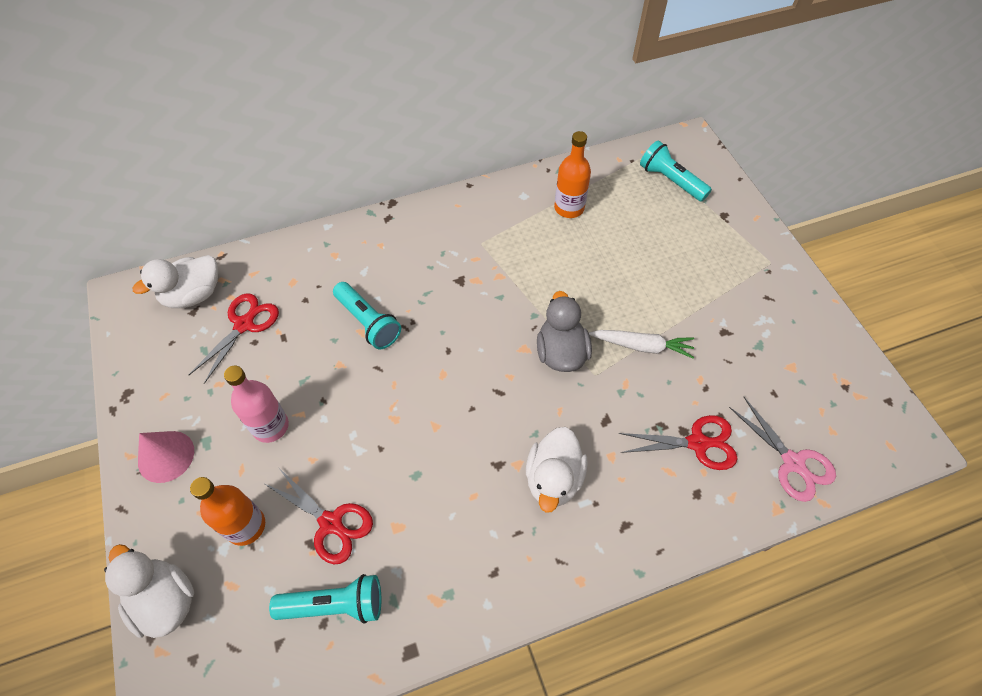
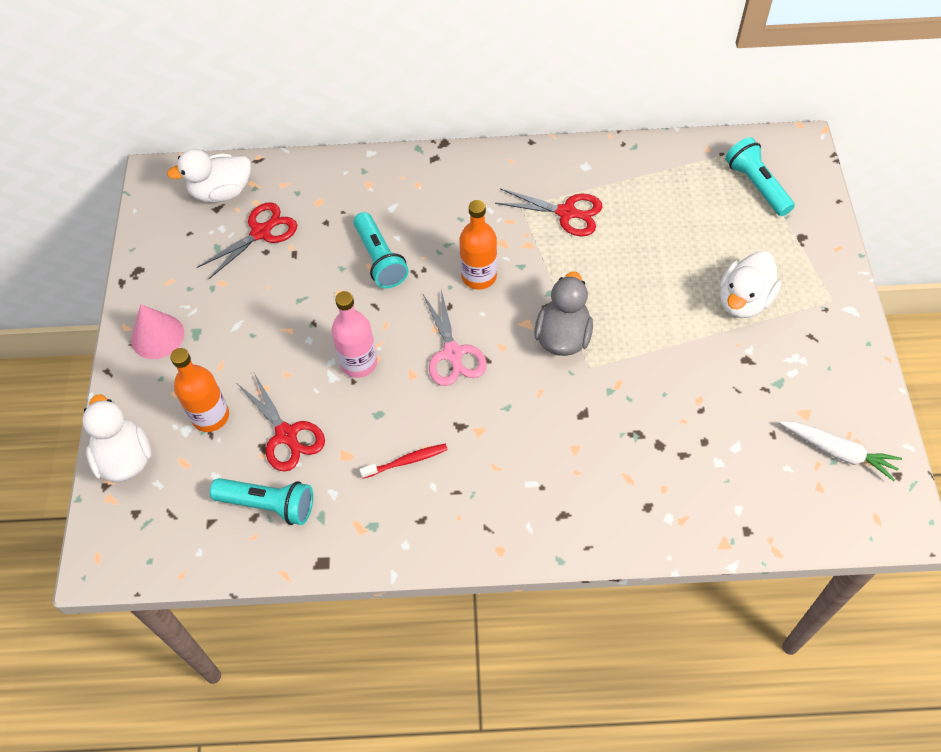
camera: 20 degrees right, 0 degrees up
(270, 426) = (258, 334): pink bottle -> pink bottle (358, 363)
(459, 515) = (406, 461): none -> red toothbrush
(553, 479) = (509, 453): white duck -> white duck (743, 301)
(569, 208) = (629, 190): orange bottle -> orange bottle (479, 276)
(642, 346) = (650, 352): white carrot -> white carrot (838, 452)
(697, 443) = (668, 460): red scissors -> red scissors (566, 213)
(793, 462) = (761, 505): pink scissors -> pink scissors (453, 353)

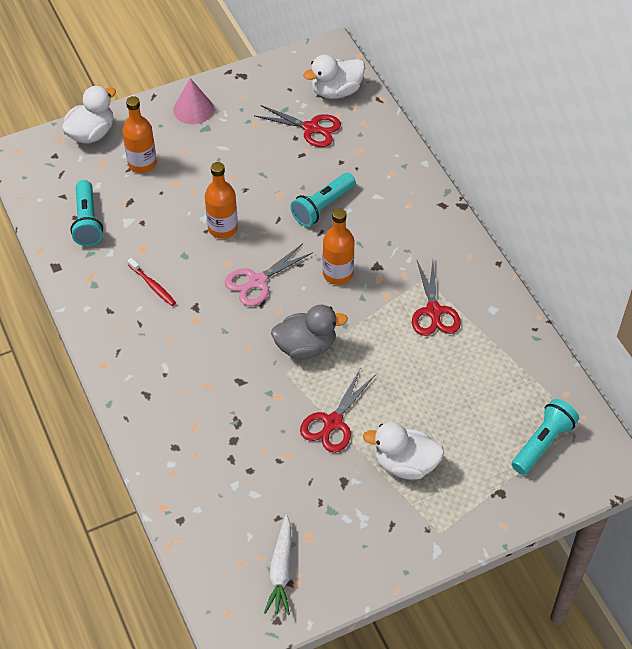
camera: 65 degrees right, 5 degrees down
(221, 192) = (336, 91): white duck -> white duck turned 75 degrees counterclockwise
(286, 435) = (145, 210): red scissors -> red scissors (333, 423)
(358, 363) = (223, 228): pink bottle -> orange bottle

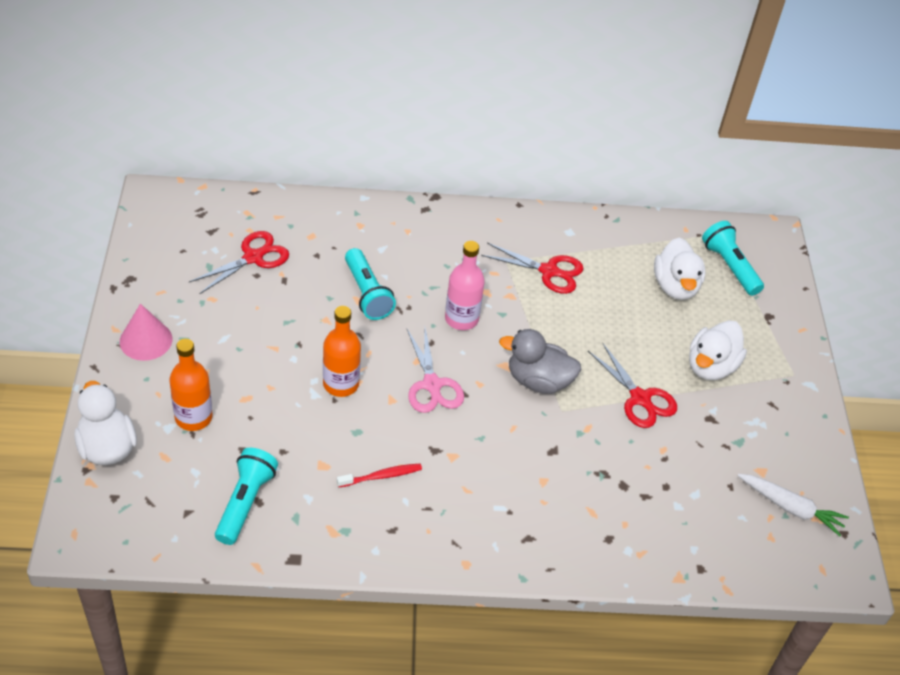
camera: 70 degrees left, 5 degrees down
(87, 221) = (245, 502): turquoise flashlight -> turquoise flashlight turned 90 degrees counterclockwise
(306, 347) = (538, 381): grey duck -> grey duck turned 90 degrees counterclockwise
(336, 91) = (217, 217): white duck -> white duck (675, 286)
(338, 274) = (461, 319): orange bottle -> pink bottle

